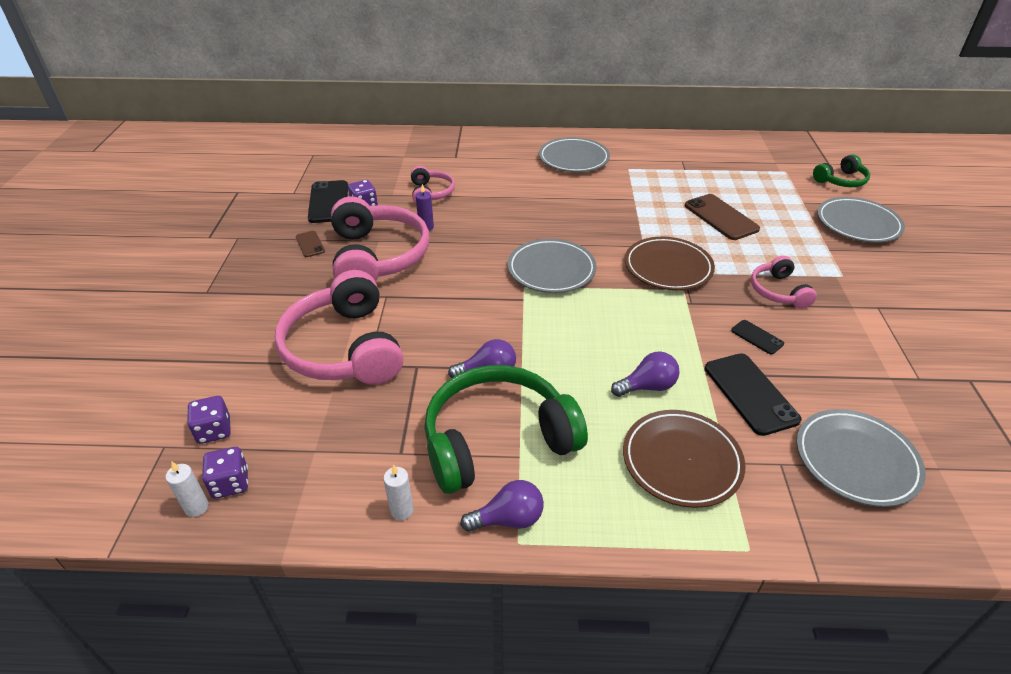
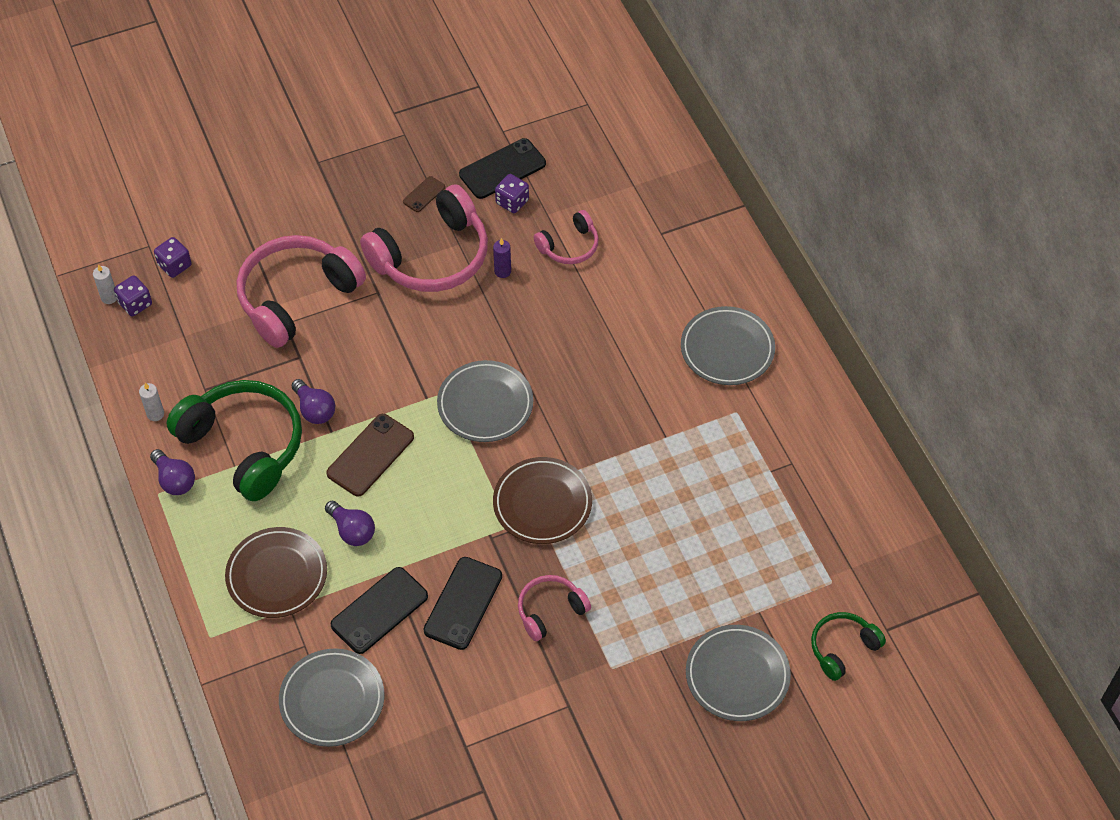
camera: 65 degrees right, 15 degrees up
(721, 217) = (673, 532): brown phone -> brown phone (370, 455)
(757, 337) = (463, 603): black phone -> black phone, size x1.92
(841, 180) = (842, 648): green headphones -> green headphones turned 105 degrees clockwise

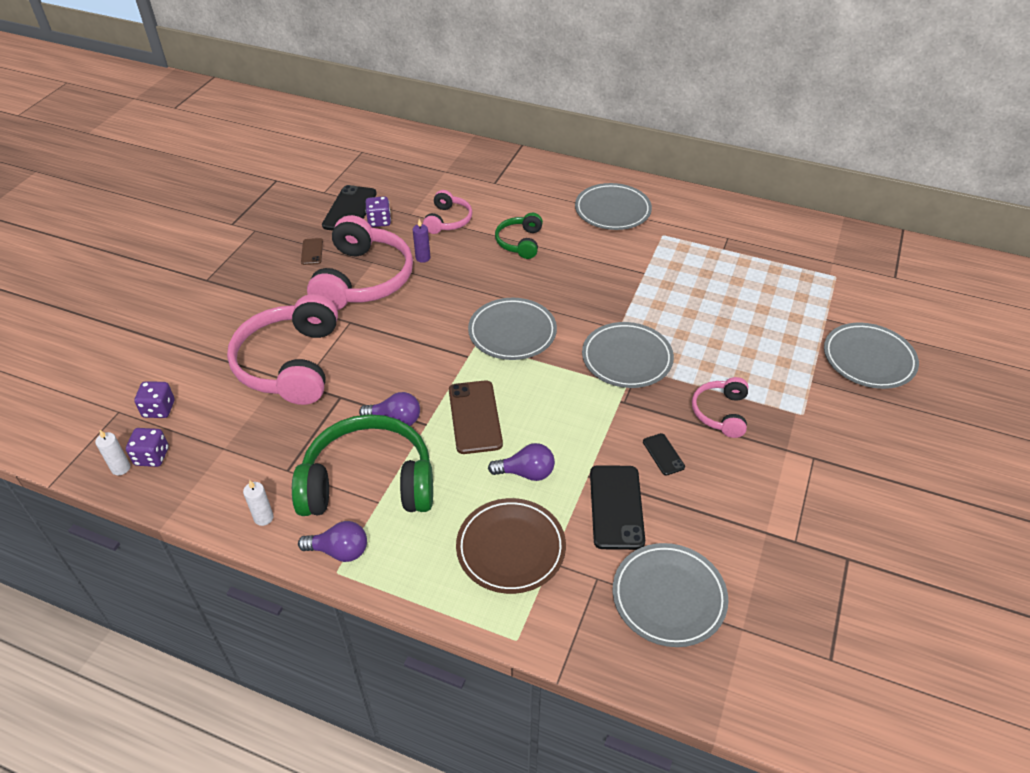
camera: 45 degrees left, 10 degrees down
(463, 603) = (663, 454): black phone -> black phone, size x0.52
(542, 503) = (627, 358): brown plate -> grey plate
(842, 648) = (891, 302): green headphones -> green headphones (520, 242)

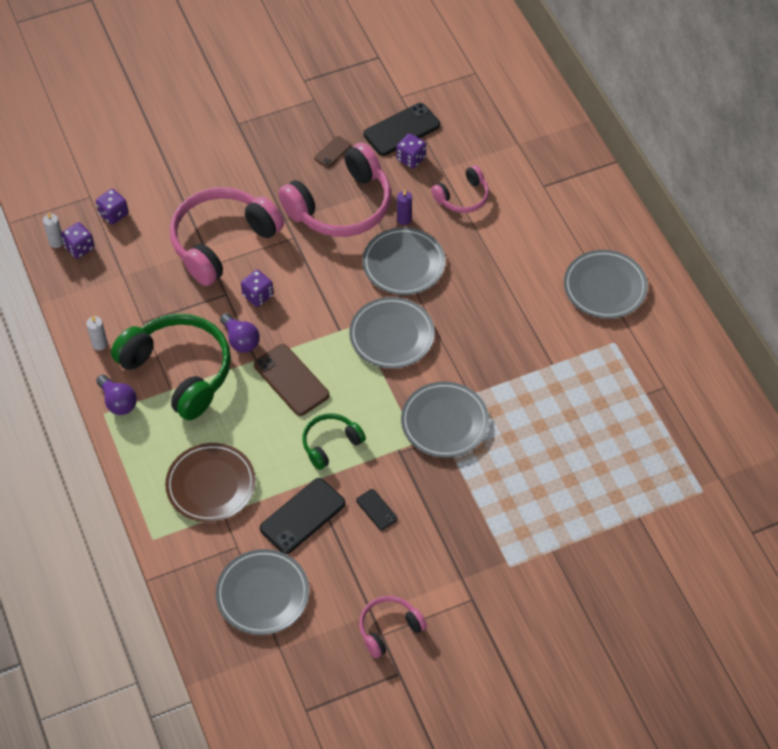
camera: 45 degrees right, 10 degrees up
(369, 379) = (258, 295): none -> purple dice
(475, 417) = (291, 380): brown phone -> brown phone turned 75 degrees counterclockwise
(520, 242) = (492, 261): green headphones -> green headphones (330, 444)
(526, 473) = (276, 446): purple light bulb -> none
(663, 454) = (376, 509): black phone -> black phone turned 60 degrees counterclockwise
(720, 413) = (454, 516): pink headphones -> pink headphones (389, 629)
(868, 359) = (621, 573): grey plate -> grey plate (403, 264)

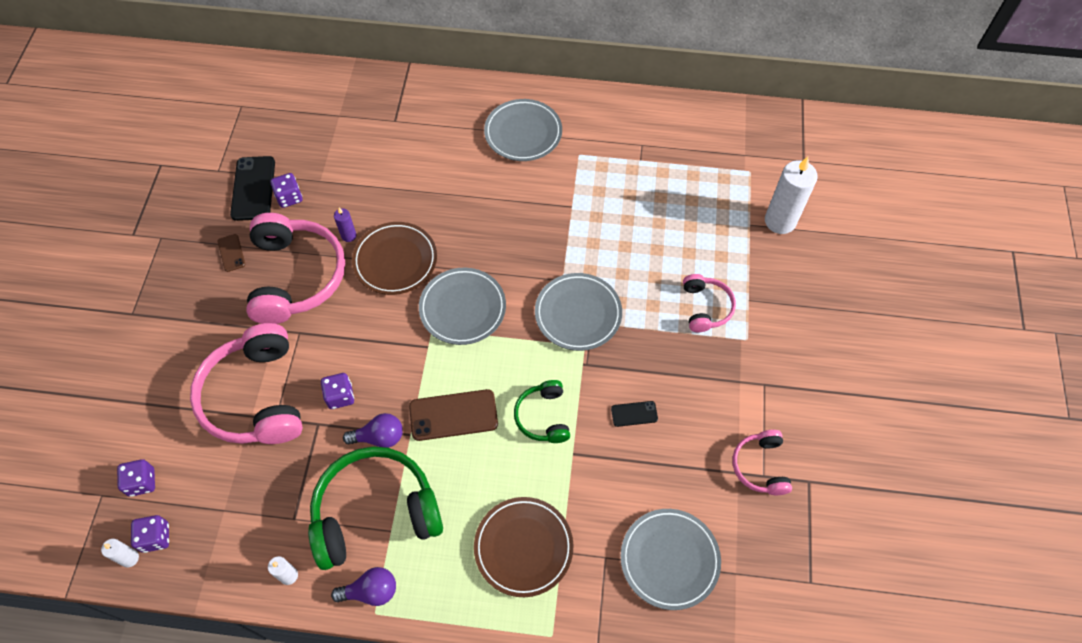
camera: 60 degrees left, 5 degrees up
(302, 516) = (605, 480): black phone -> none
(403, 264) = (395, 260): grey plate -> brown plate
(462, 197) = (360, 181): pink headphones -> pink headphones (705, 307)
(662, 541) = (780, 221): none -> white candle

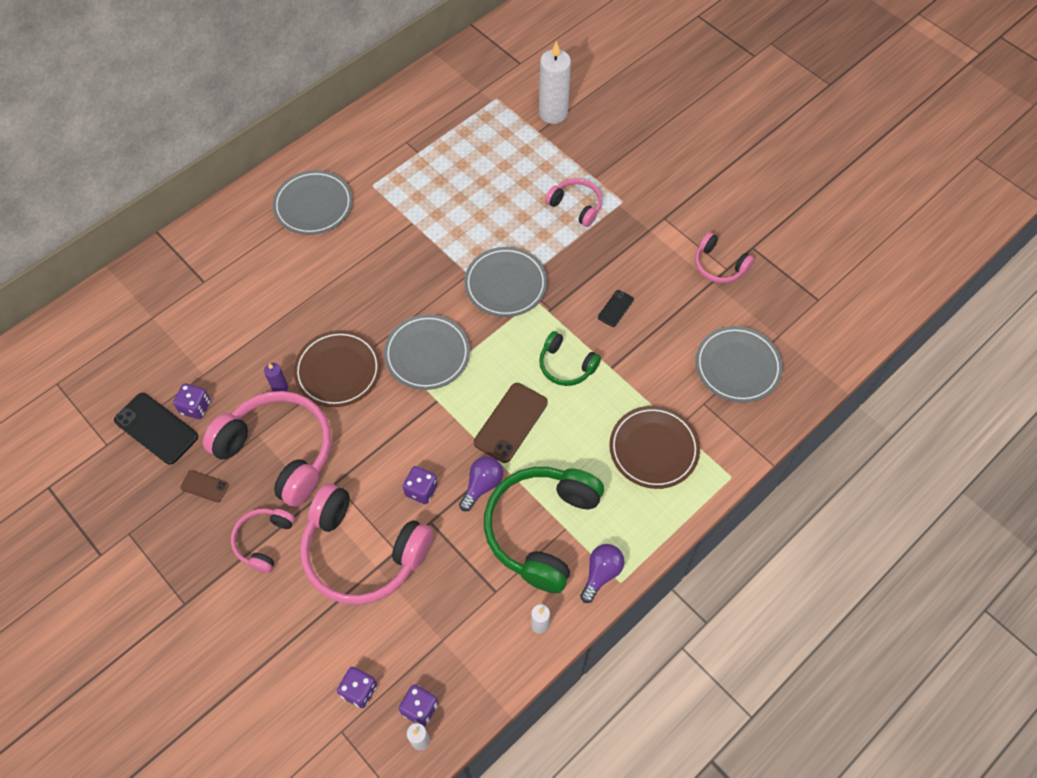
camera: 50 degrees left, 0 degrees up
(216, 324) = (264, 541): none -> pink headphones

